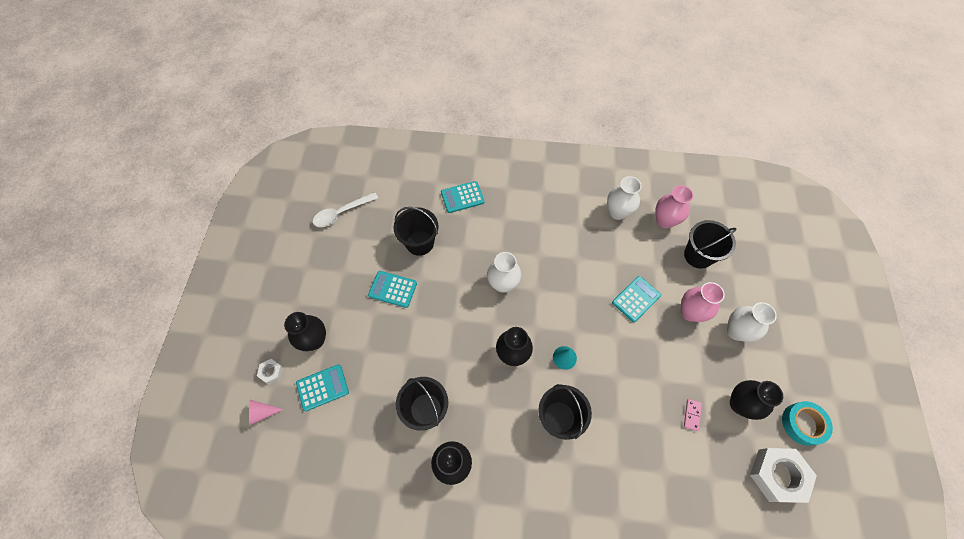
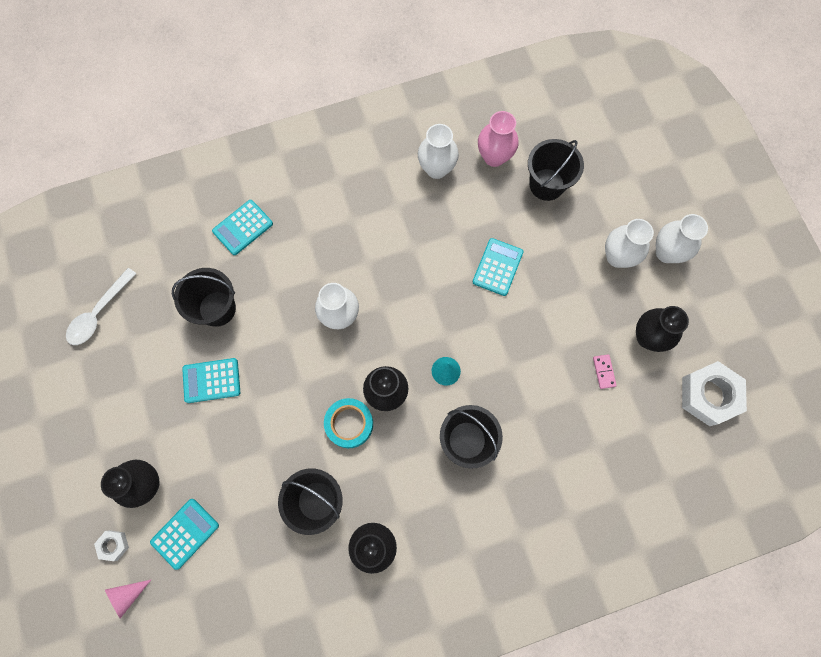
camera: 25 degrees left, 10 degrees up
(690, 312) = (561, 257): pink vase -> none
(779, 345) = (666, 252): none -> white vase
(802, 424) = (716, 329): turquoise tape -> turquoise tape (349, 424)

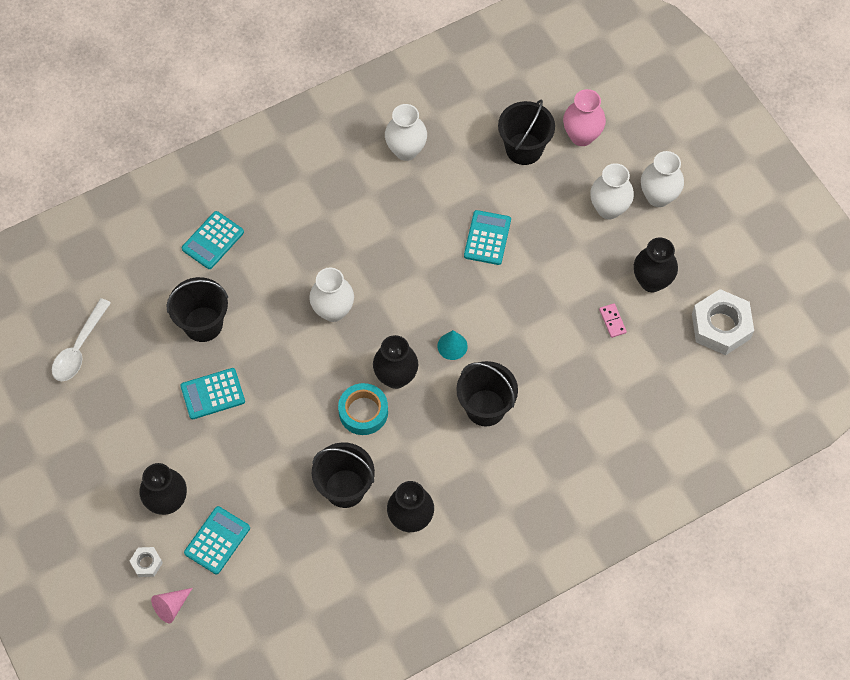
camera: 10 degrees left, 10 degrees down
(494, 157) = (464, 129): pink vase -> pink vase (581, 136)

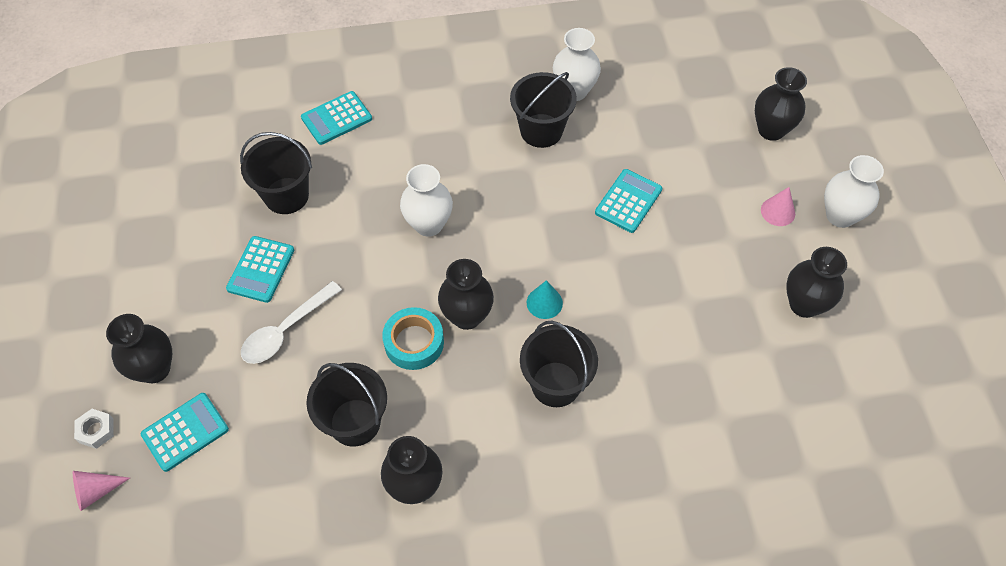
camera: 20 degrees right, 5 degrees down
(79, 348) = (151, 180): white spoon -> white spoon (286, 330)
(212, 394) = (261, 269): turquoise calculator -> turquoise calculator turned 75 degrees counterclockwise
(524, 149) = (702, 124): black bucket -> black bucket (541, 131)
(581, 136) = (771, 130): pink vase -> black vase
(608, 209) = (778, 211): white vase -> pink cone
(612, 321) = (742, 334): pink domino -> none
(721, 326) = (875, 382): white nut -> none

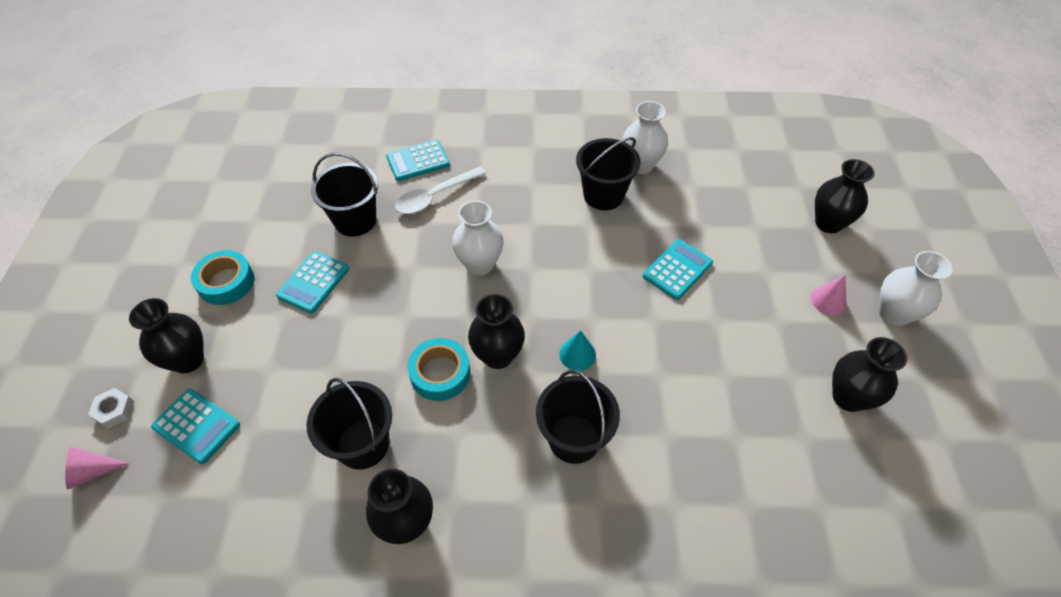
camera: 10 degrees right, 5 degrees down
(168, 283) = (226, 282): none -> turquoise tape
(185, 432) = (196, 426): turquoise calculator -> turquoise calculator turned 60 degrees clockwise
(286, 330) = (321, 342): white spoon -> white spoon (435, 196)

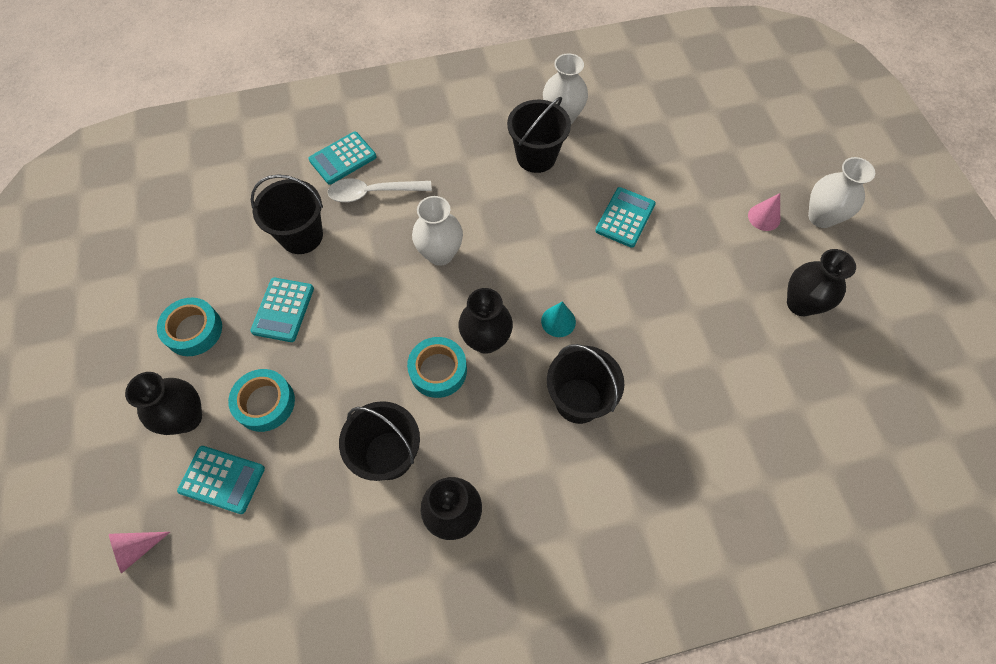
camera: 15 degrees left, 10 degrees up
(114, 410) = (132, 486): white nut -> none
(264, 364) = (265, 403): none -> turquoise tape
(435, 196) = (373, 193): white spoon -> white spoon turned 45 degrees clockwise
(828, 223) = (747, 141): black vase -> none

